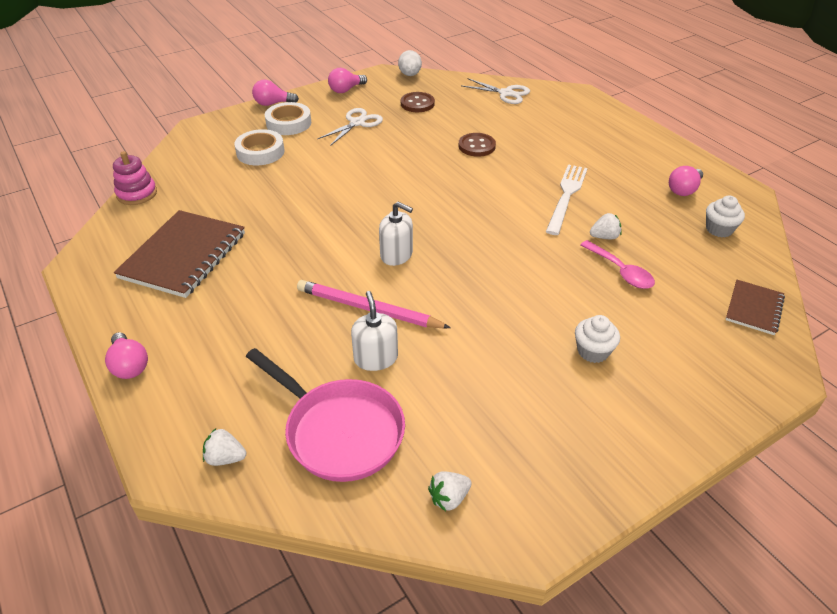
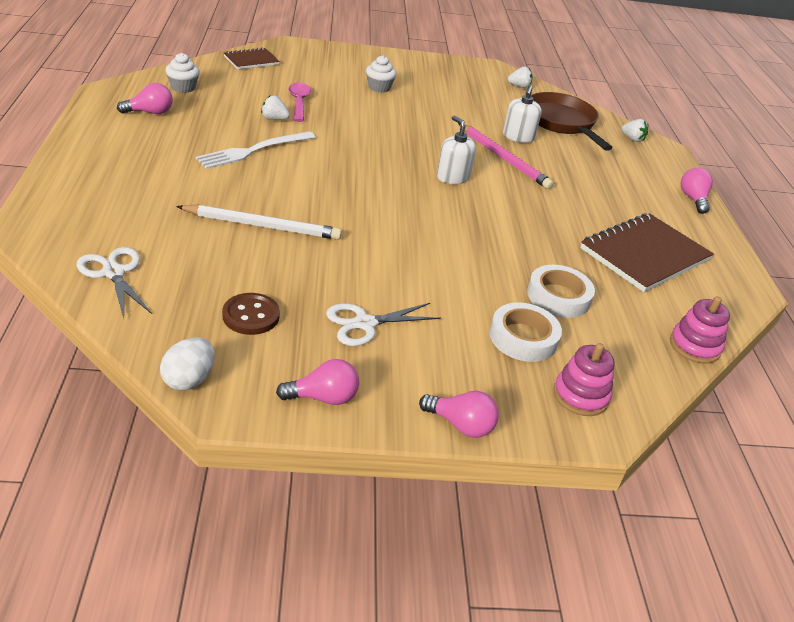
camera: 155 degrees left, 5 degrees down
(213, 137) = (580, 396): none -> pink stacking toy
(288, 123) = (459, 370): white tape -> white tape (558, 297)
(339, 431) = (561, 122): pink pan -> brown pan
(476, 146) = (262, 226): brown button -> white pencil

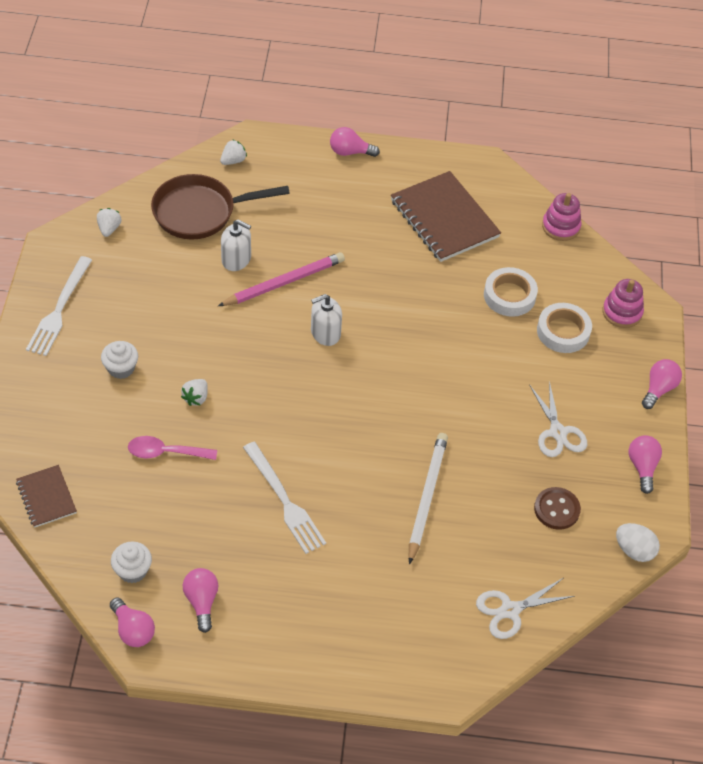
camera: 80 degrees left, 15 degrees up
(127, 86) = (133, 630): none -> pink light bulb
(274, 119) = (210, 479): white strawberry -> white strawberry (196, 398)
(428, 67) = (59, 309): none -> white fork

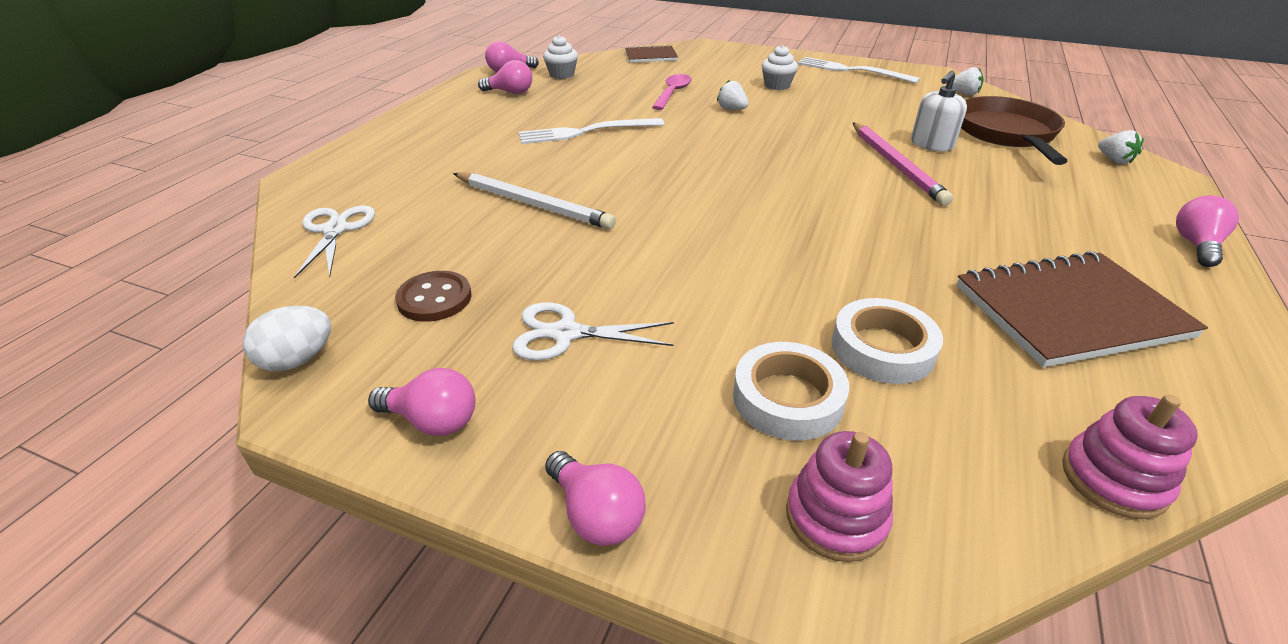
camera: 110 degrees right, 15 degrees down
(325, 333) = (810, 179): white soap dispenser -> none

